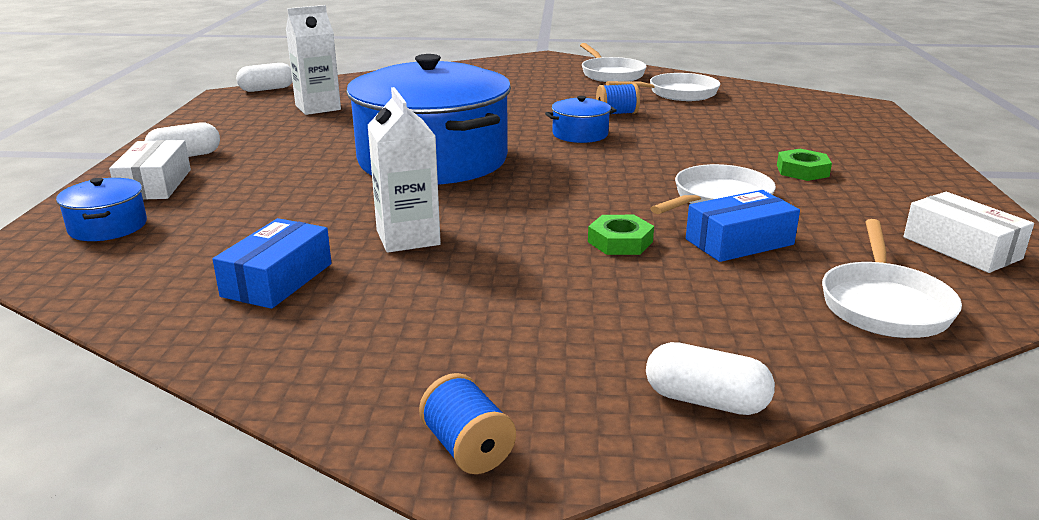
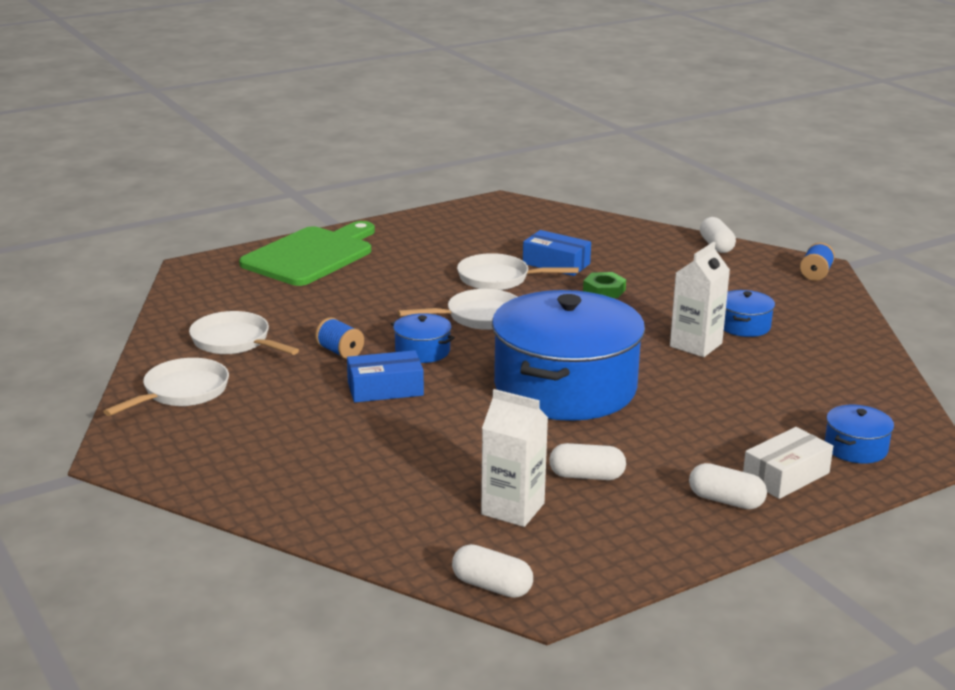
camera: 125 degrees left, 0 degrees up
(277, 280) = (798, 358): blue box -> blue box (385, 389)
(306, 131) = (586, 476): none -> white capsule
(402, 285) = (744, 326): none -> blue pot
(802, 171) = (407, 265): green nut -> none
(866, 142) = (311, 255): none -> green cutting board
(884, 304) = (580, 228): white pan -> white pan (479, 317)
(961, 248) = (485, 219): white box -> none

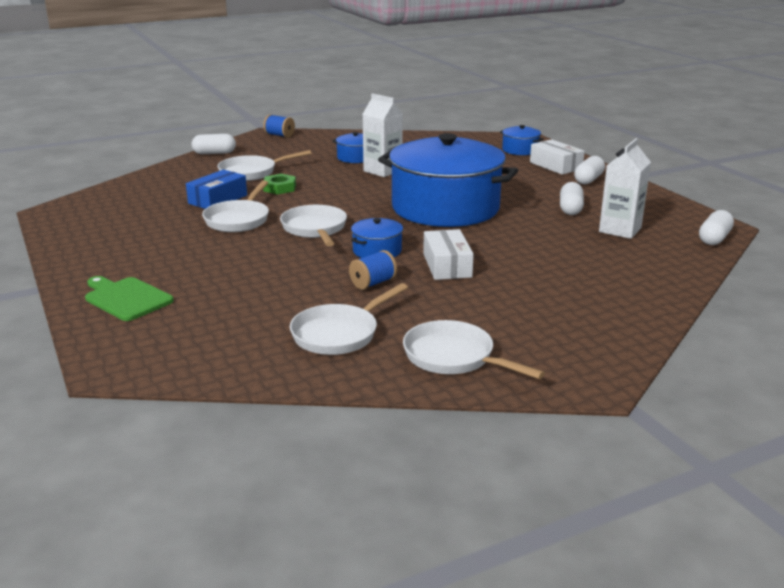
camera: 85 degrees left, 0 degrees up
(311, 255) = (126, 298): green cutting board -> green cutting board, size x0.58
(385, 389) = (447, 265): blue box -> white box
(653, 271) = (251, 172): none -> white pan

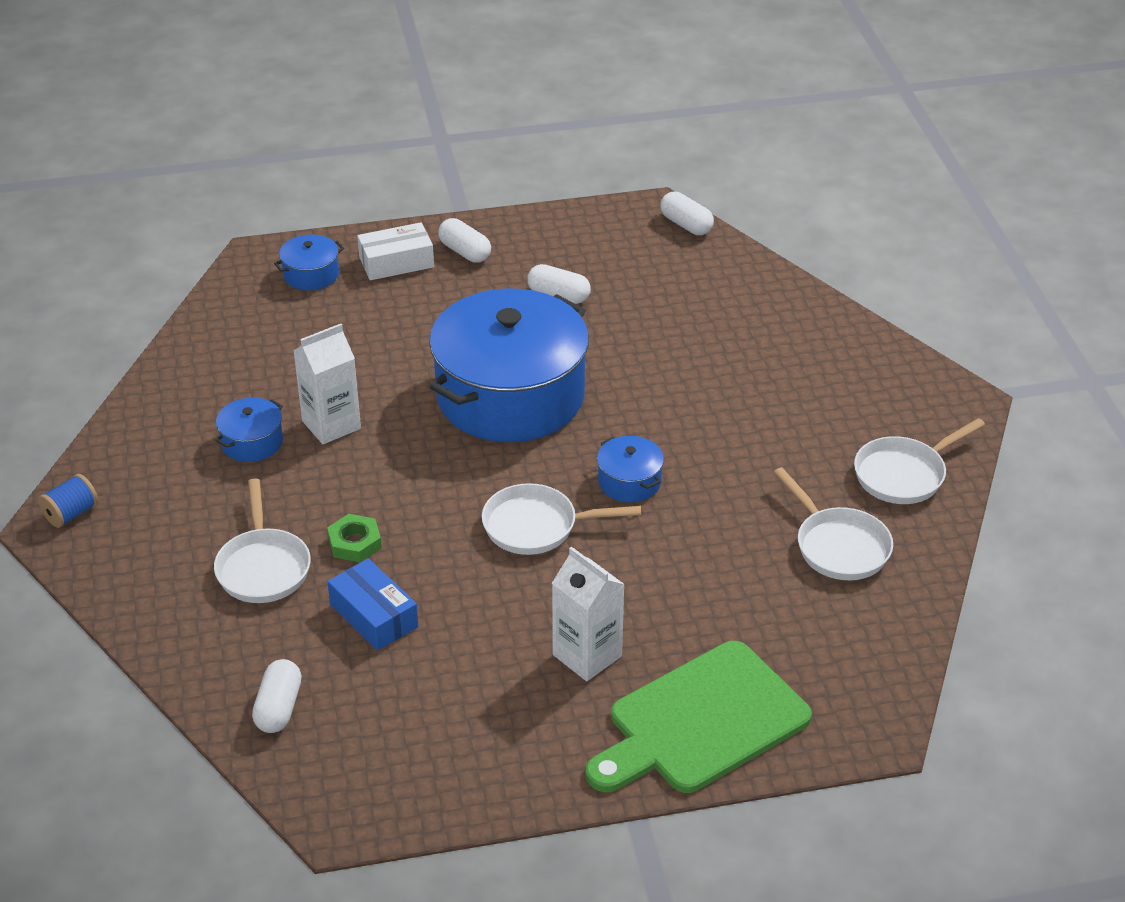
camera: 75 degrees left, 15 degrees up
(126, 298) = (701, 722): green cutting board -> green cutting board, size x1.72
(214, 153) = (129, 605): white capsule -> white capsule (278, 708)
(239, 220) = (470, 598): white pan -> none
(373, 283) = (721, 500): blue spool -> none
(447, 265) = (691, 433): white box -> none
(620, 230) = (637, 279): white carton -> white carton (587, 655)

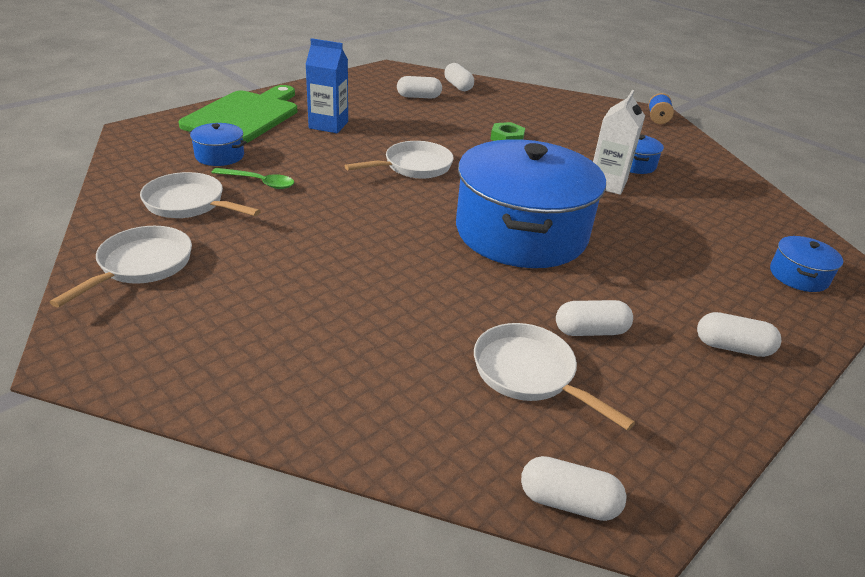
camera: 145 degrees right, 5 degrees down
(263, 567) = (537, 121): white pan -> white pan (529, 374)
(374, 615) = (457, 117): blue box -> none
(381, 693) = (419, 97): none -> white capsule
(396, 262) = (764, 312): white box -> none
(587, 655) = (328, 125): white carton -> blue carton
(629, 481) = (376, 203): blue pot -> blue pot (219, 156)
(745, 558) = (259, 182): none -> green spoon

